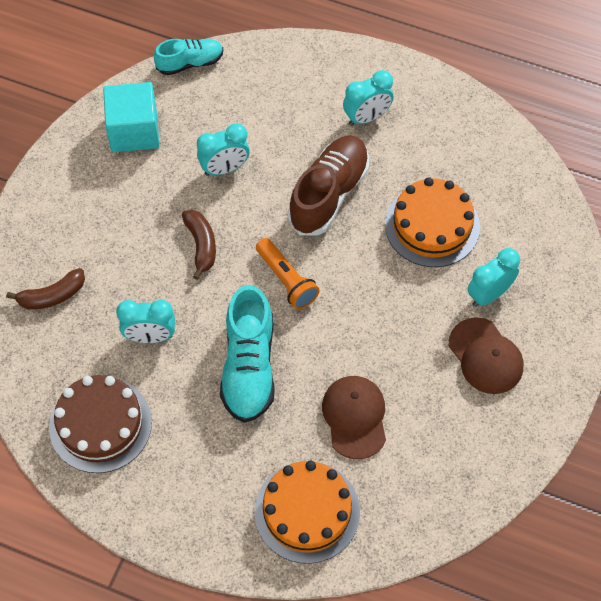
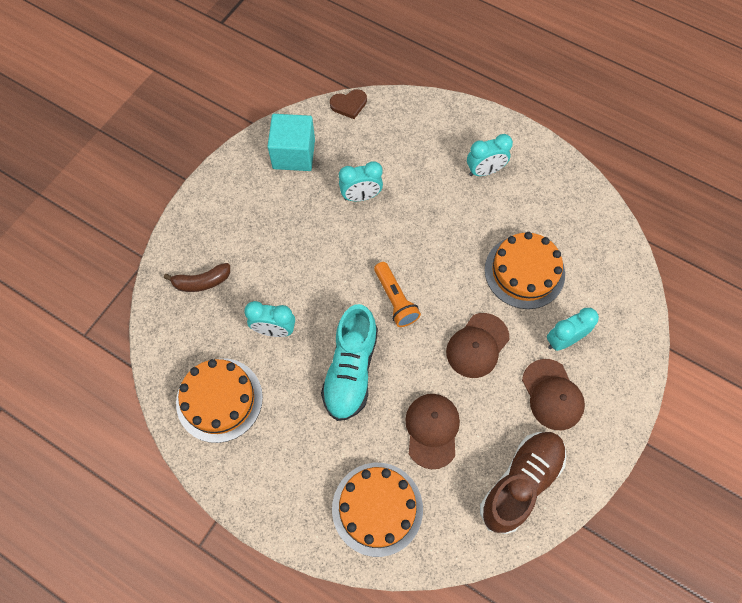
camera: 10 degrees right, 5 degrees up
(100, 424) = (219, 399): brown cake -> orange cake
(190, 63) = (349, 104): turquoise shoe -> brown heart
(201, 245) = (330, 258): brown banana -> none
(329, 194) = (442, 231): brown shoe -> brown shoe (521, 483)
(391, 316) = (477, 345): none -> brown cap

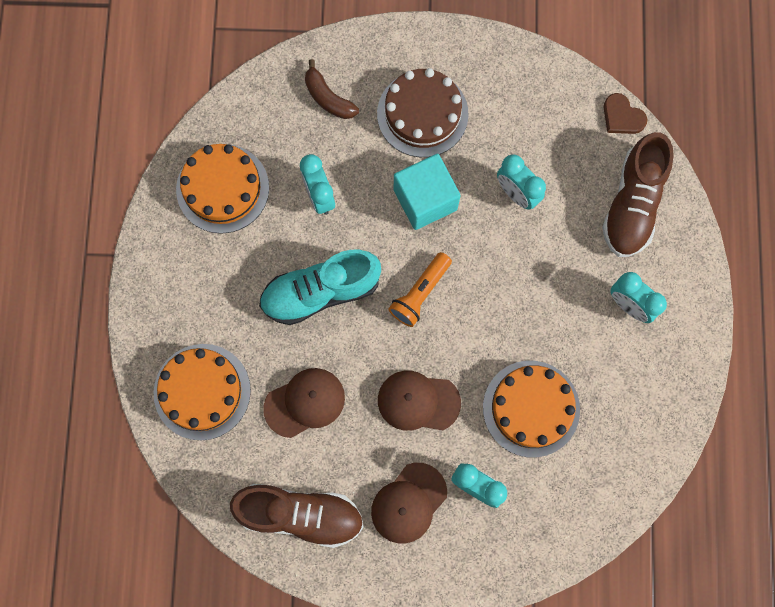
camera: 60 degrees right, 10 degrees up
(260, 224) = (422, 114): none -> brown cake
(294, 154) = (524, 97): turquoise cube -> turquoise cube (425, 200)
(414, 131) = (632, 204): none -> brown shoe

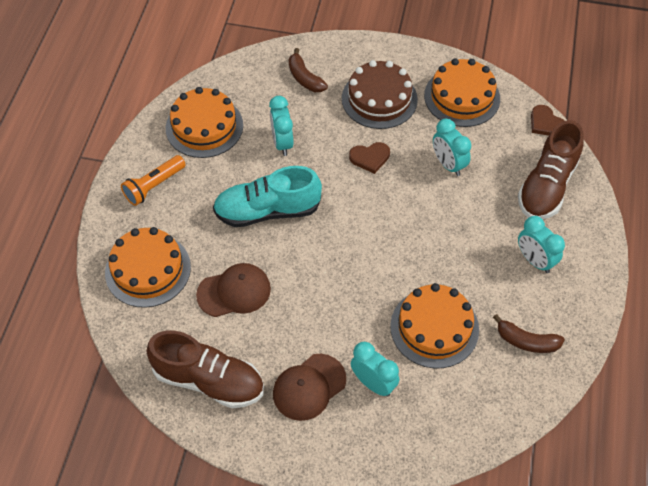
camera: 10 degrees right, 20 degrees down
(418, 401) = (334, 306): brown cap -> none
(420, 293) = (352, 224): orange flashlight -> orange flashlight (154, 186)
(425, 200) = (370, 158): turquoise cube -> brown heart
(519, 95) = (462, 97): none -> orange cake
(631, 407) = (526, 341): none -> brown banana

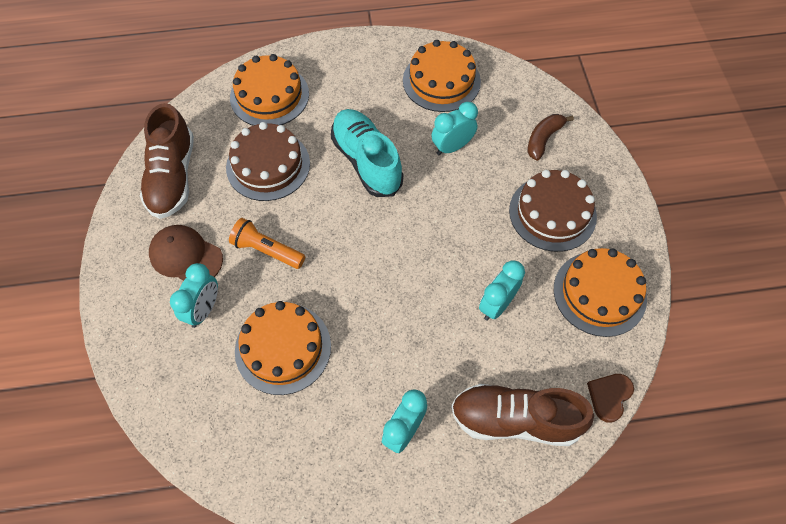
camera: 70 degrees right, 5 degrees up
(154, 186) = (358, 69): orange flashlight -> orange flashlight (267, 250)
(234, 292) = (268, 165): brown cap -> brown cake
(370, 158) = (470, 227): brown heart -> none
(526, 341) = (295, 447): brown banana -> none

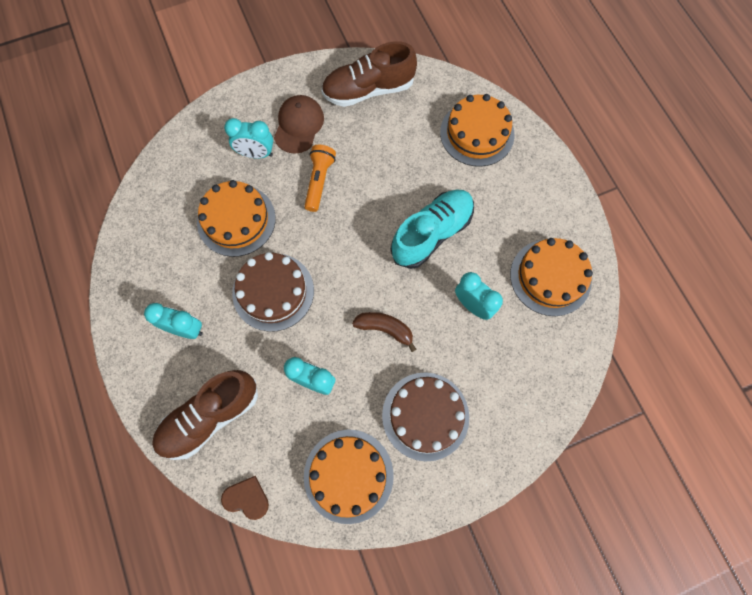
camera: 75 degrees right, 10 degrees up
(268, 165) = (402, 156): brown cake -> brown cake (273, 292)
(515, 420) = (210, 417): brown shoe -> brown shoe turned 120 degrees counterclockwise
(543, 139) = (511, 392): brown banana -> brown banana (385, 329)

